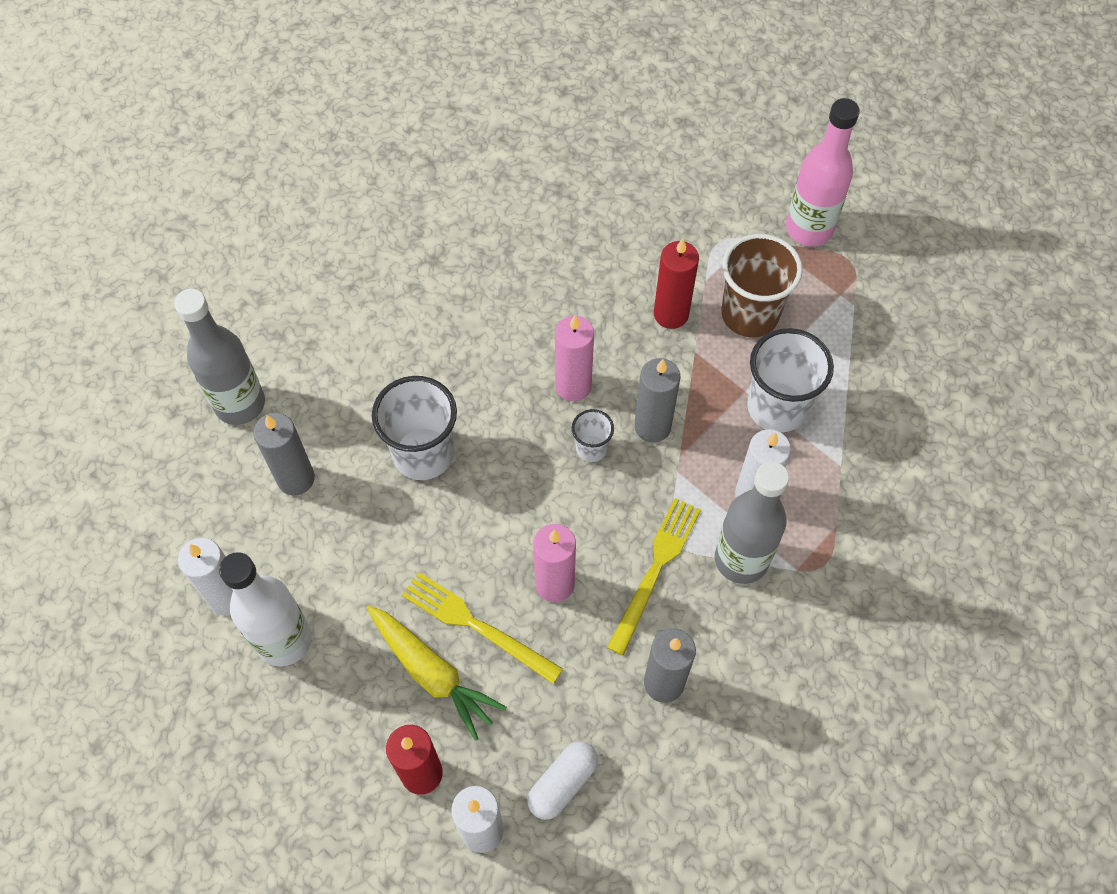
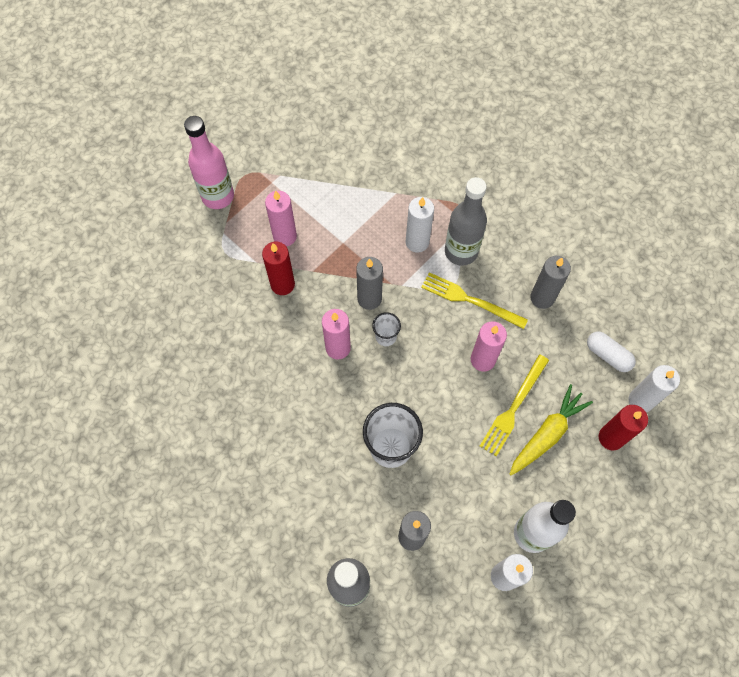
camera: 90 degrees left, 5 degrees up
(749, 314) = (285, 236): brown cup -> pink candle
(777, 407) = (355, 225): white cup -> none

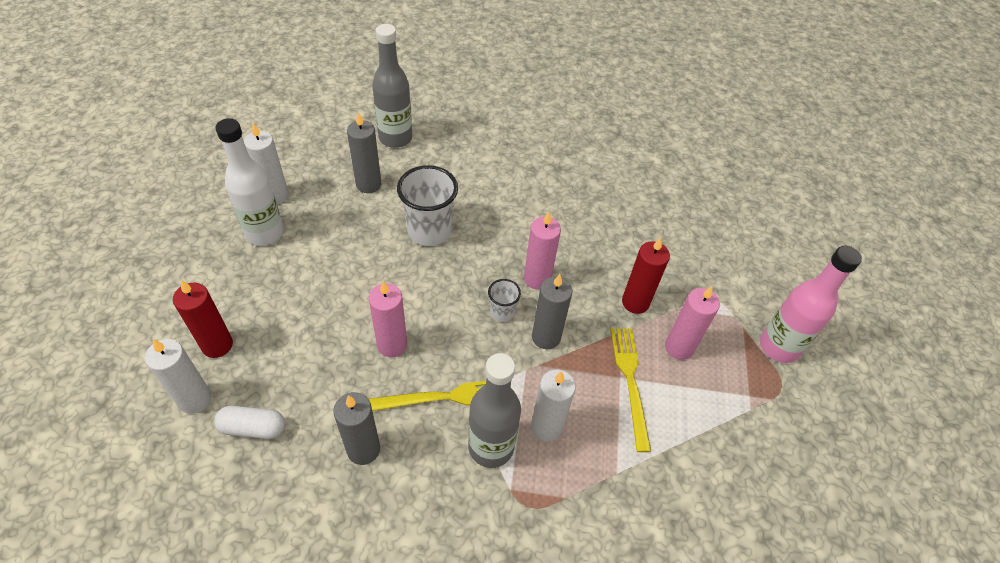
camera: 140 degrees right, 15 degrees down
(513, 407) = (334, 319): yellow fork -> yellow fork (630, 381)
(547, 434) = (288, 314): yellow carrot -> none

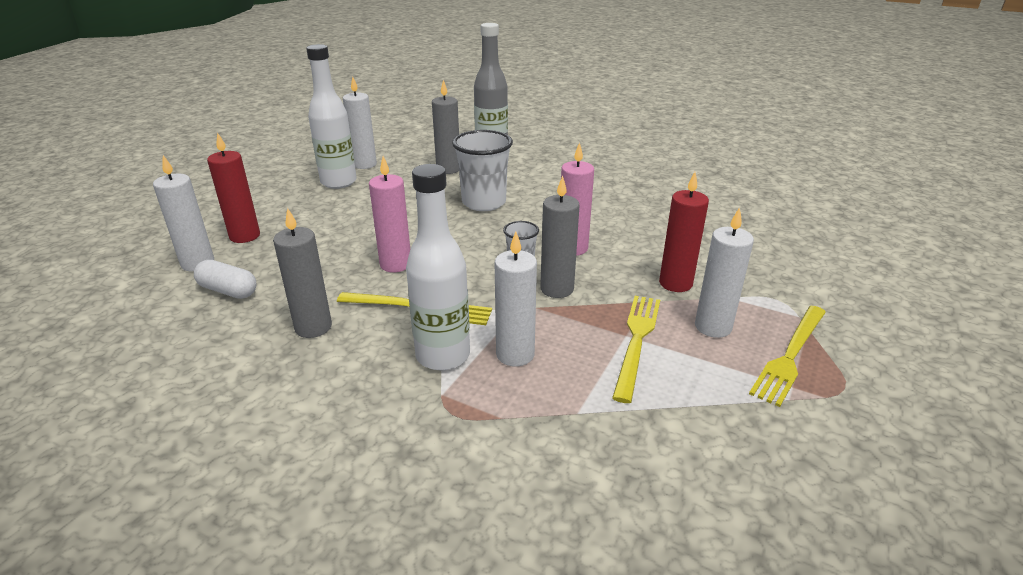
camera: 25 degrees right, 20 degrees down
(491, 447) = (443, 355): grey bottle -> white bottle
(679, 347) = (713, 327): pink candle -> white candle
(740, 363) = (790, 356): none -> yellow fork
(778, 347) = (852, 353): pink bottle -> none

